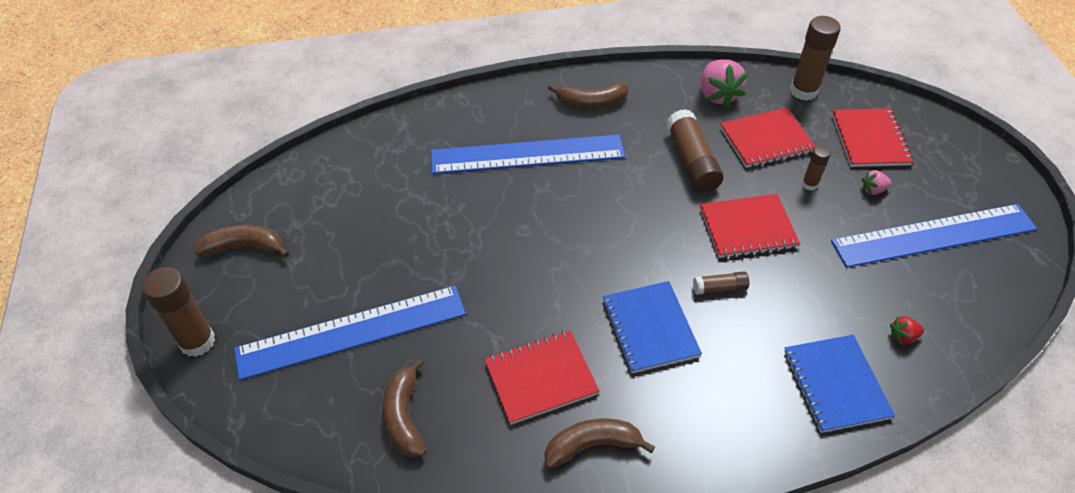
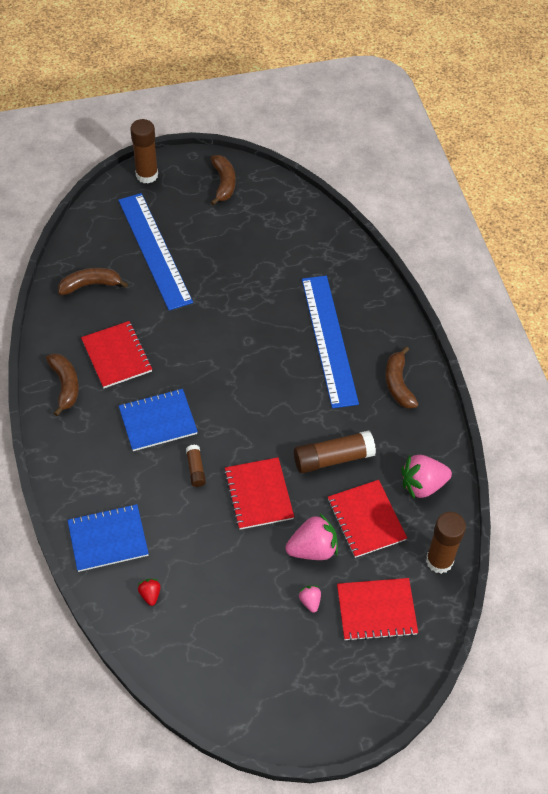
camera: 85 degrees right, 5 degrees up
(809, 184) = (312, 549): brown glue stick -> pink strawberry
(933, 235) = (258, 642): blue ruler -> none

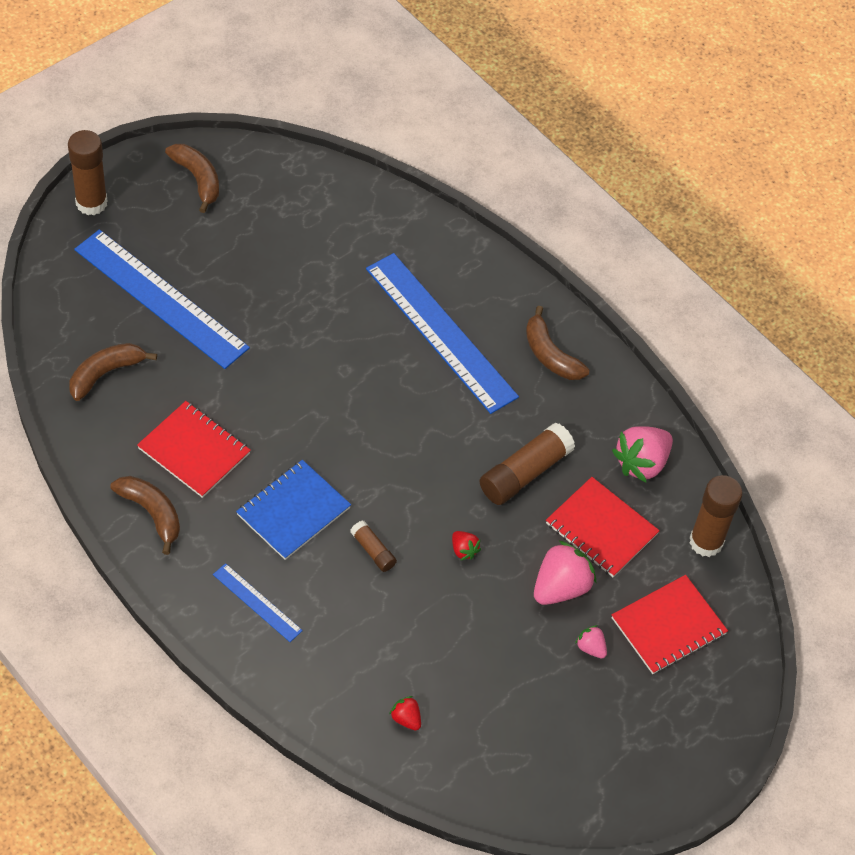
camera: 30 degrees left, 0 degrees up
(98, 472) = (257, 602): none -> blue ruler
(108, 539) = (317, 676): blue notebook -> none
(258, 494) = (463, 550): red notebook -> red strawberry

